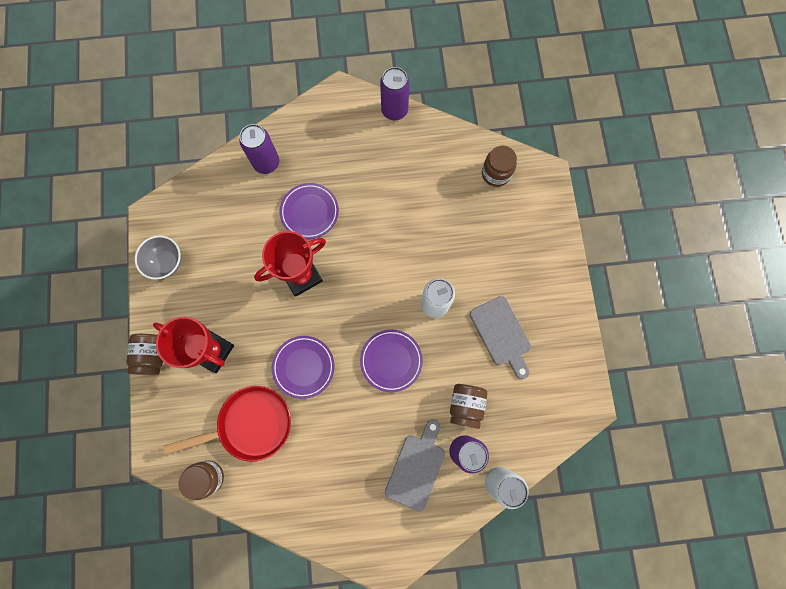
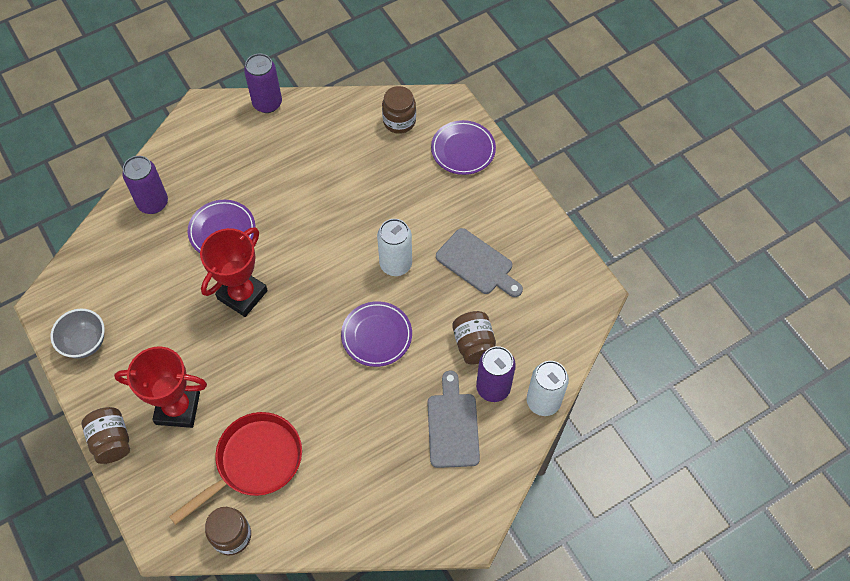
camera: 25 degrees left, 15 degrees down
(303, 367) = (286, 381): purple plate -> purple plate (463, 150)

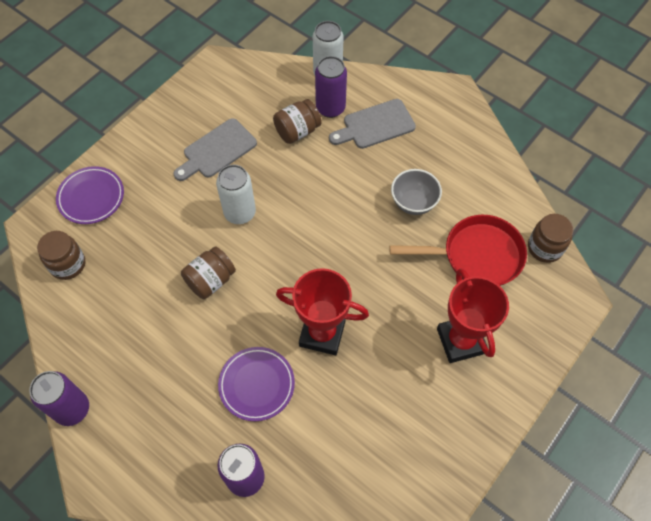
camera: 110 degrees left, 0 degrees up
(85, 343) = (437, 466): grey bowl -> grey bowl (413, 203)
(112, 441) = (520, 385): brown jar -> brown jar (210, 280)
(254, 462) = (476, 255): red pan -> red pan turned 150 degrees clockwise
(376, 336) = (318, 204): purple plate -> none
(477, 264) = (217, 150): grey cutting board -> grey cutting board turned 150 degrees counterclockwise

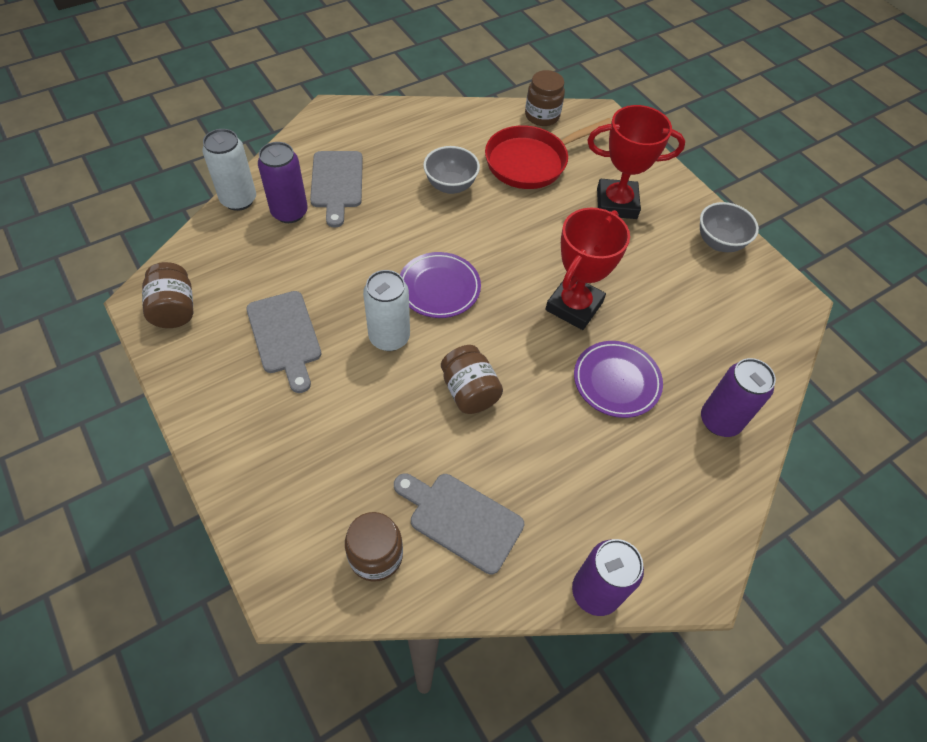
camera: 75 degrees left, 5 degrees down
(91, 197) = (279, 502): purple plate -> purple plate (439, 288)
(106, 306) = (461, 519): none -> grey cutting board
(297, 131) = (304, 251): brown jar -> brown jar (174, 309)
(455, 446) = (719, 242): none -> grey bowl
(476, 255) = (531, 162): red pan -> red pan turned 135 degrees counterclockwise

